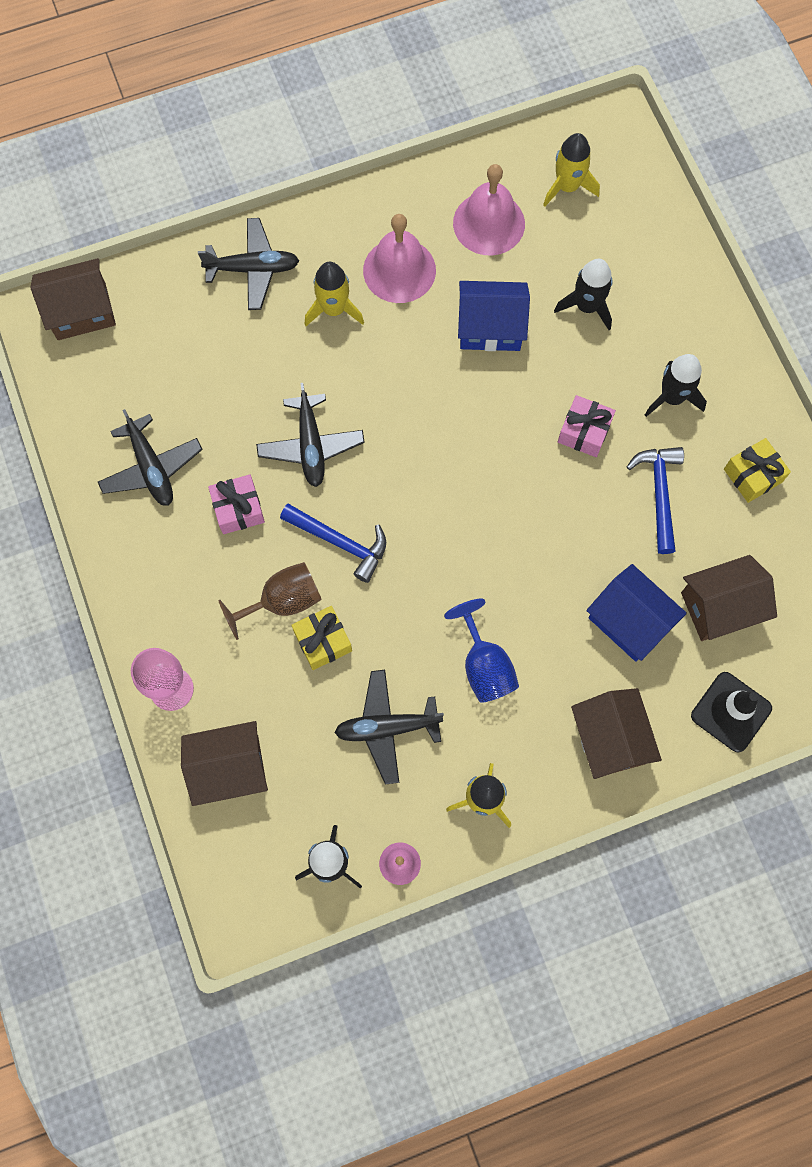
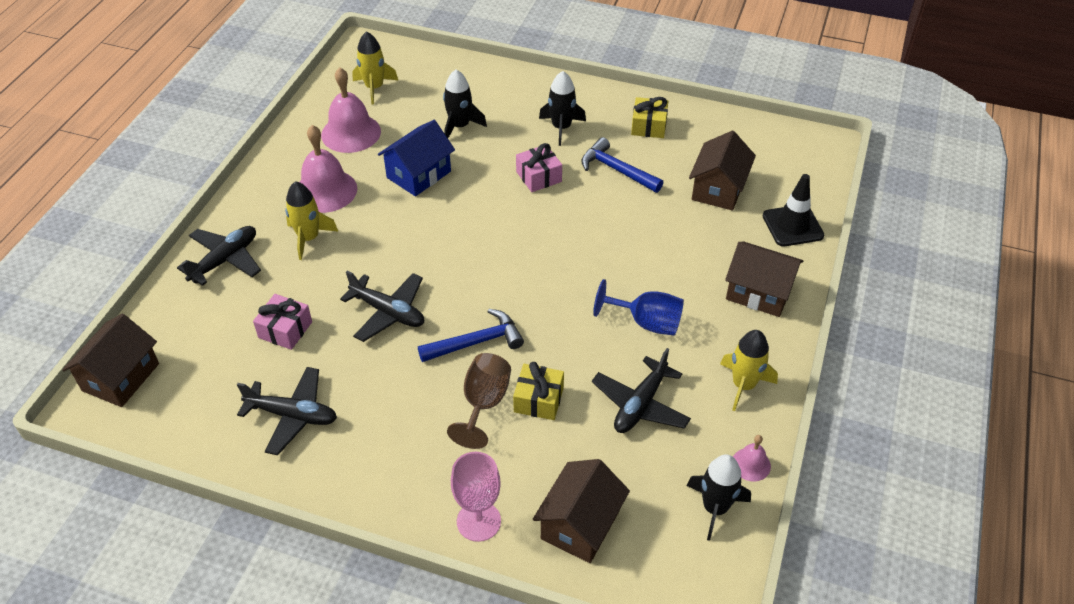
camera: 50 degrees left, 25 degrees down
(238, 509) = (386, 384): pink gift -> pink gift (285, 330)
(629, 621) = (687, 234): blue house -> none

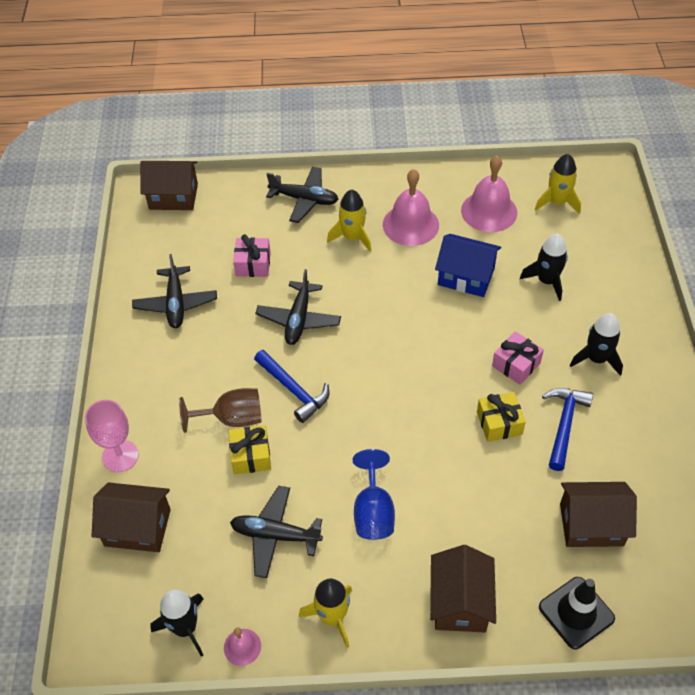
camera: 70 degrees right, 5 degrees up
(648, 126) = (649, 432): yellow gift -> yellow gift (499, 423)

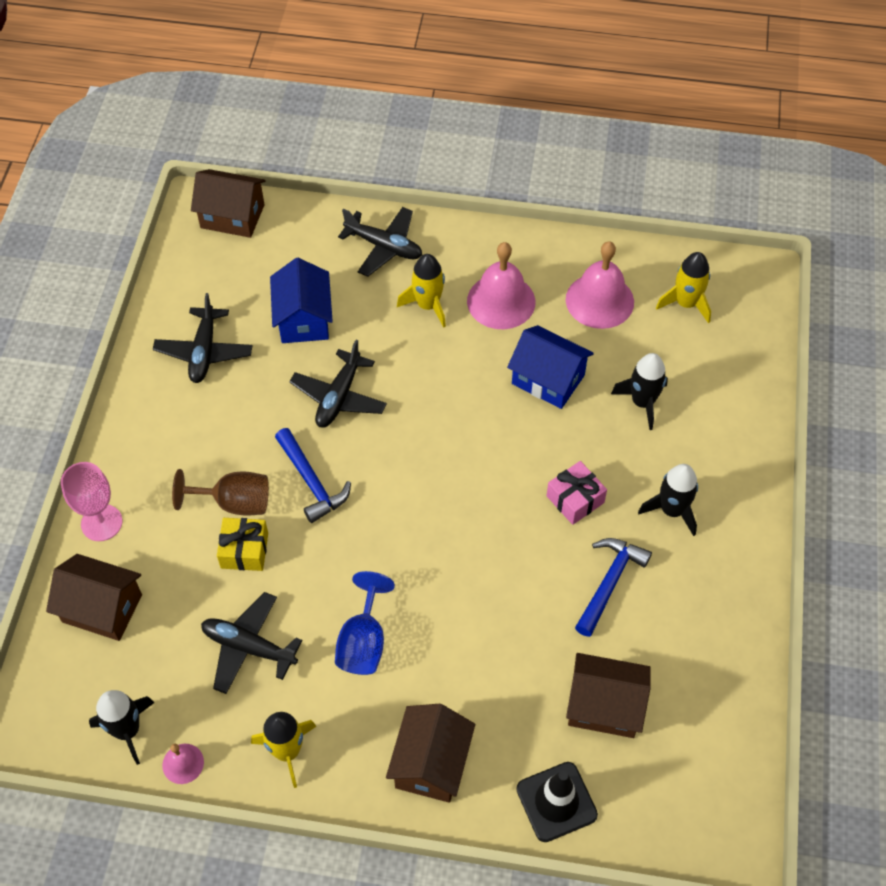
camera: 10 degrees right, 5 degrees up
(253, 264) = (303, 319): pink gift -> blue house
(499, 423) = (535, 566): yellow gift -> none

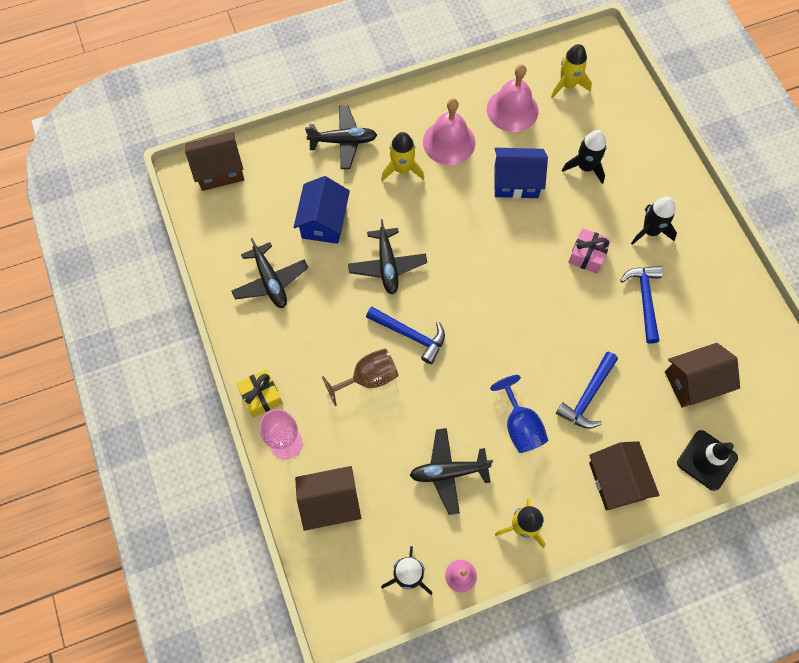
camera: 30 degrees left, 10 degrees up
(244, 550) = (399, 407): yellow gift -> yellow gift (261, 396)
(303, 319) = (324, 221): blue house -> blue house turned 45 degrees clockwise
(464, 652) = (587, 396): none -> blue hammer

